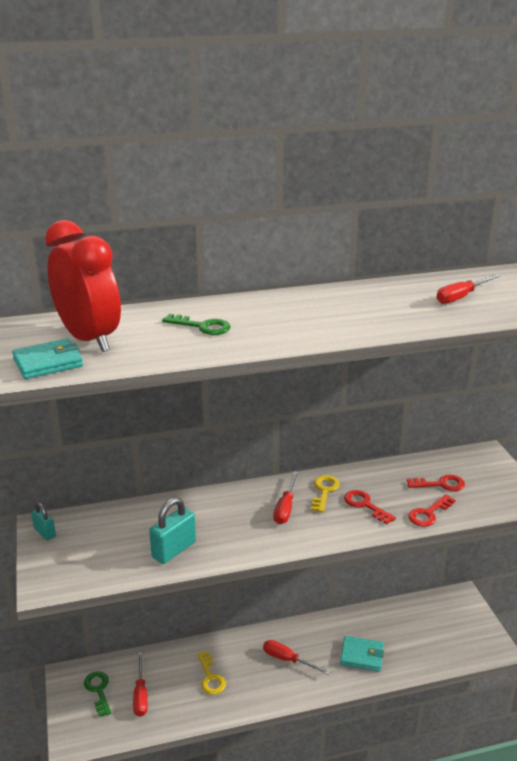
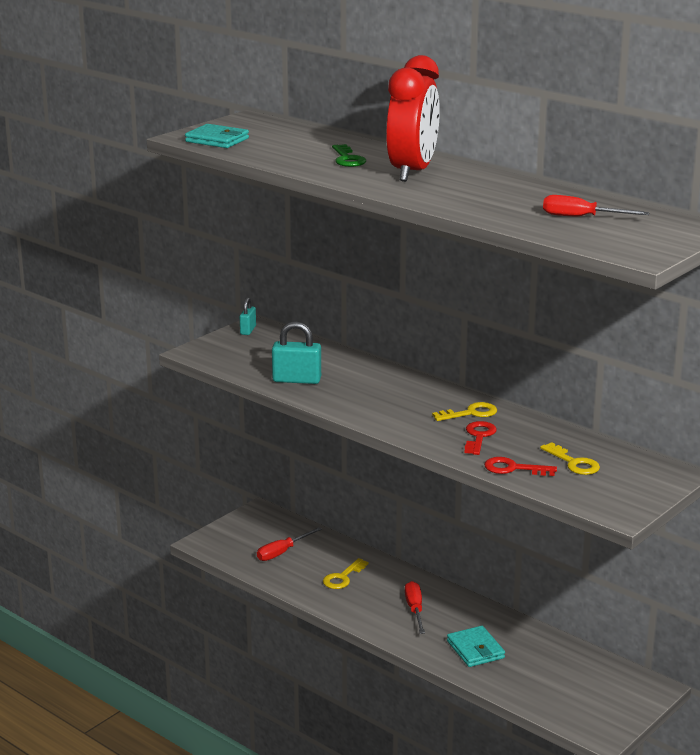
camera: 55 degrees right, 5 degrees down
(89, 339) = (269, 139): red clock -> red clock (412, 172)
(98, 690) = (263, 531): green key -> none
(285, 508) = (418, 404): red screwdriver -> none
(440, 484) = (573, 463): red key -> yellow key

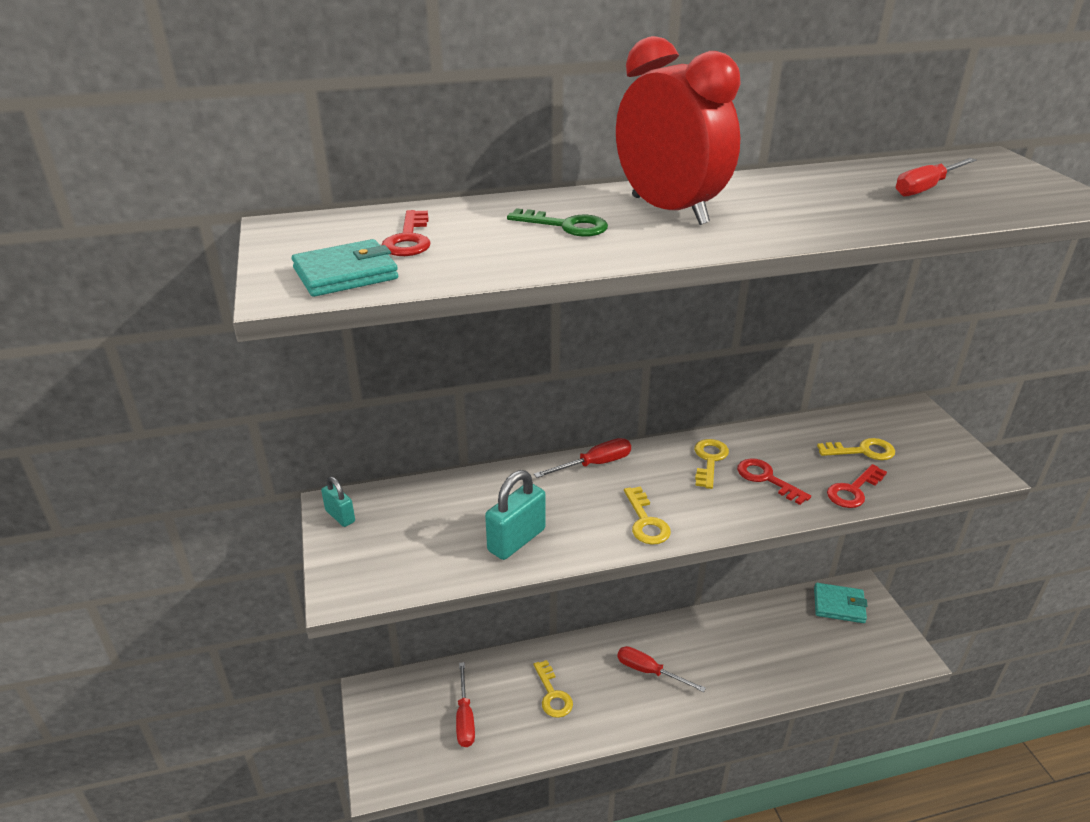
camera: 55 degrees left, 10 degrees up
(274, 139) = (409, 239): none -> red key
(370, 410) = (645, 521): none -> yellow key
(405, 380) = (594, 464): none -> red screwdriver
(475, 649) = (742, 666): turquoise wallet -> turquoise wallet (839, 605)

